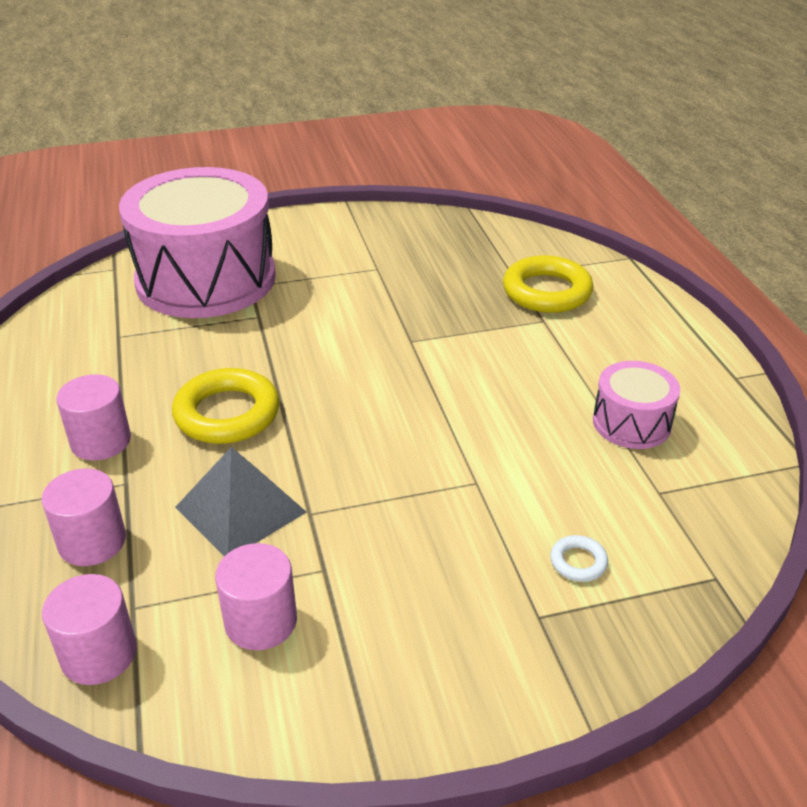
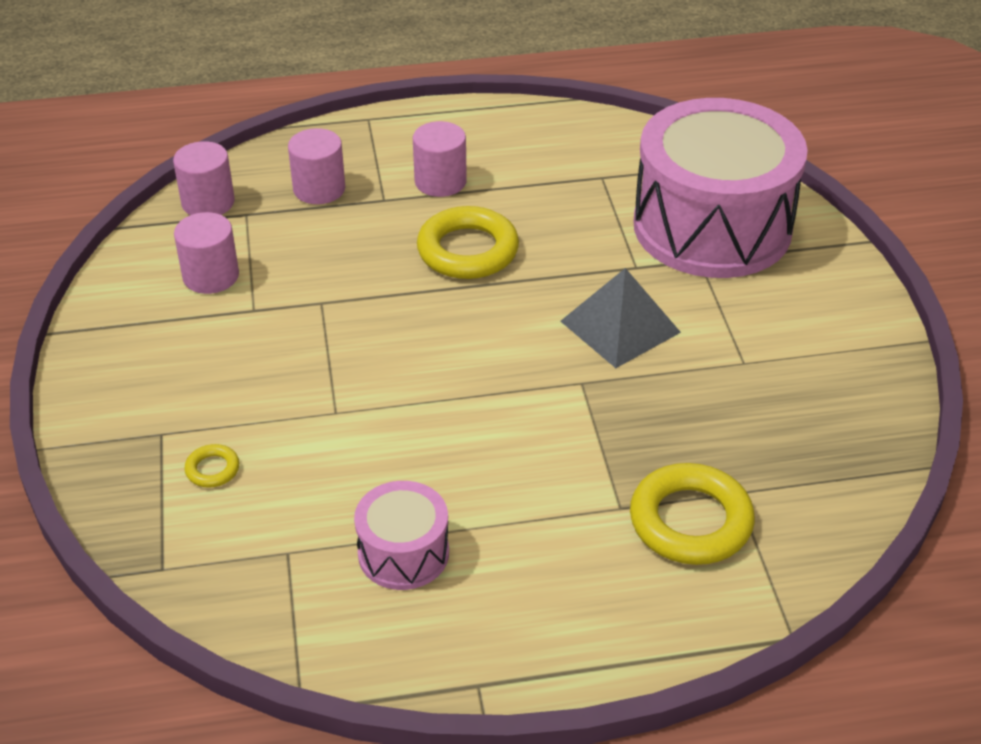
camera: 95 degrees right, 5 degrees up
(240, 509) = (336, 262): grey pyramid -> grey pyramid (620, 326)
(578, 562) = (212, 469): white ring -> yellow ring

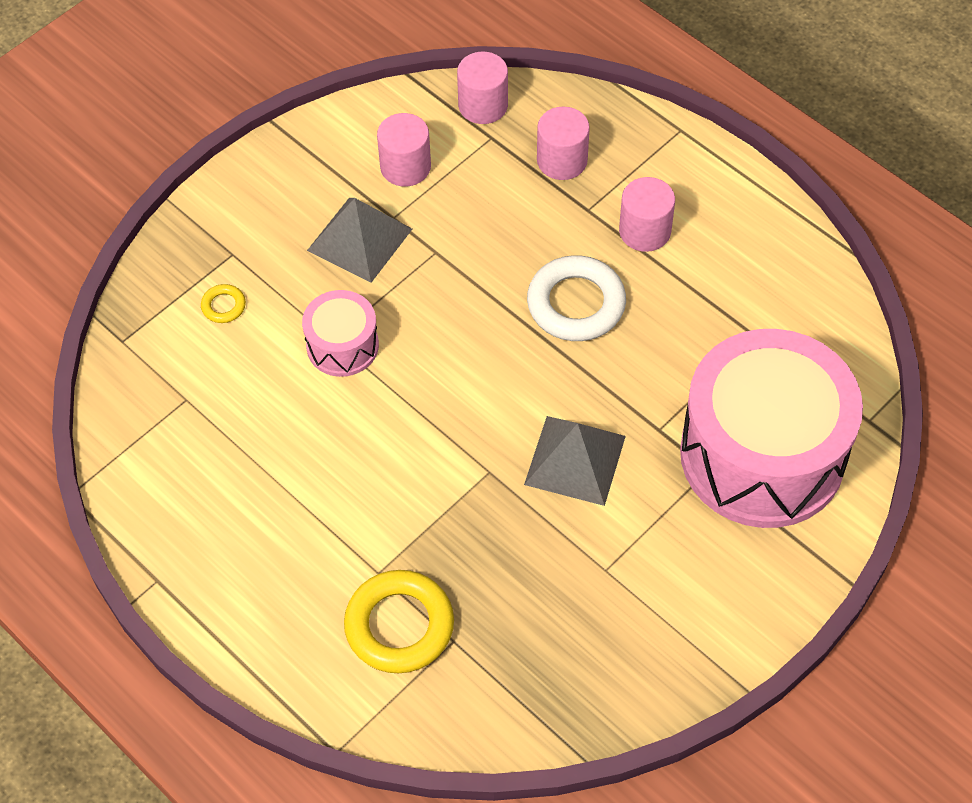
camera: 55 degrees right, 15 degrees up
(251, 341) = (360, 239): none -> grey pyramid
(403, 553) = (235, 466): pink drum -> pink drum (342, 345)
(467, 250) = (576, 304): yellow ring -> white ring

